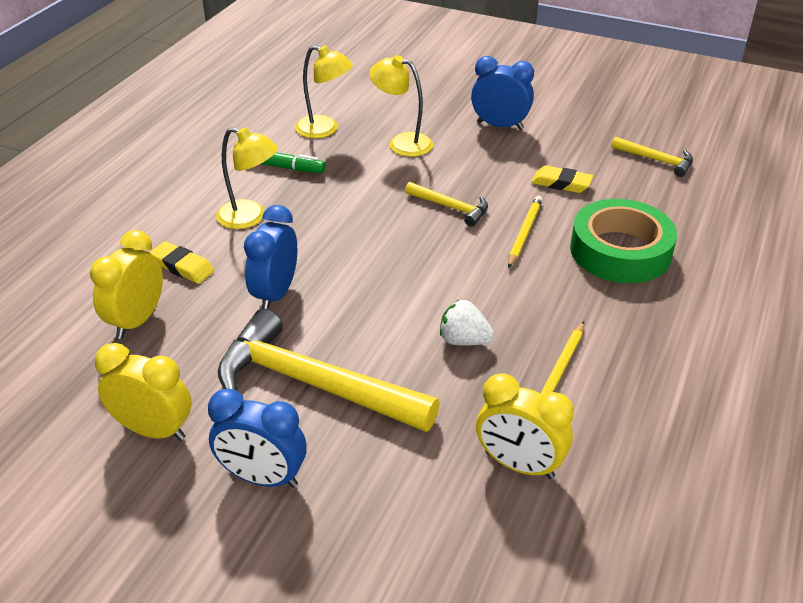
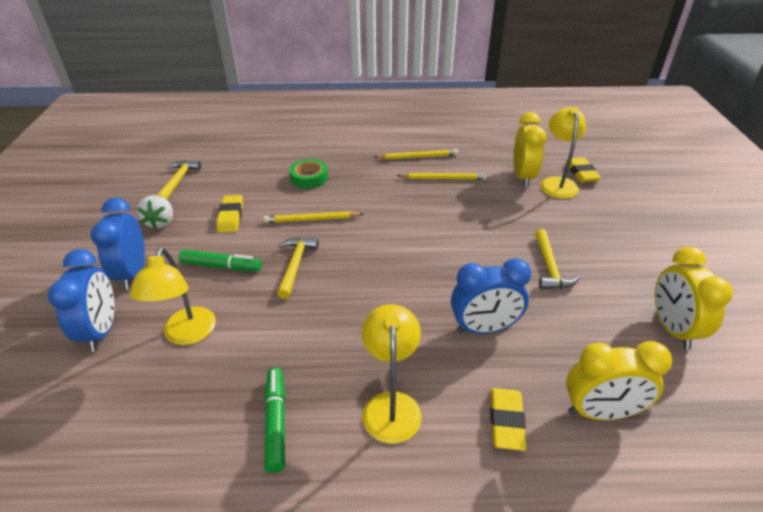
camera: 115 degrees left, 0 degrees up
(262, 477) = (637, 259): blue clock -> blue clock (101, 331)
(313, 384) = (550, 267): yellow hammer -> yellow hammer, size x0.48
(325, 130) = (170, 421): yellow lamp -> yellow lamp (557, 183)
(464, 340) = (449, 217): white strawberry -> white strawberry (161, 222)
(479, 168) = (221, 266): none -> green marker
(491, 553) = (581, 173): none -> yellow eraser
(620, 251) = (309, 178): green tape -> green tape, size x0.53
(636, 367) = (417, 157): none -> yellow pencil

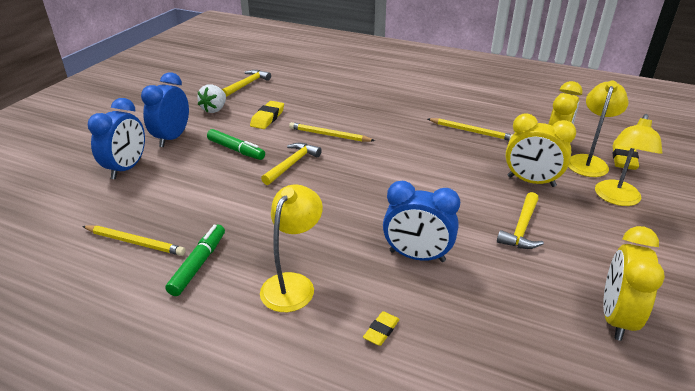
camera: 25 degrees right, 5 degrees down
(186, 335) = (179, 188): yellow lamp -> yellow lamp (616, 199)
(309, 178) = (350, 104): green tape -> none
(417, 157) = (460, 109): yellow pencil -> yellow pencil (135, 242)
(506, 421) = (381, 331): yellow eraser -> yellow eraser, size x0.63
(600, 412) = (477, 357): yellow clock -> yellow clock (531, 181)

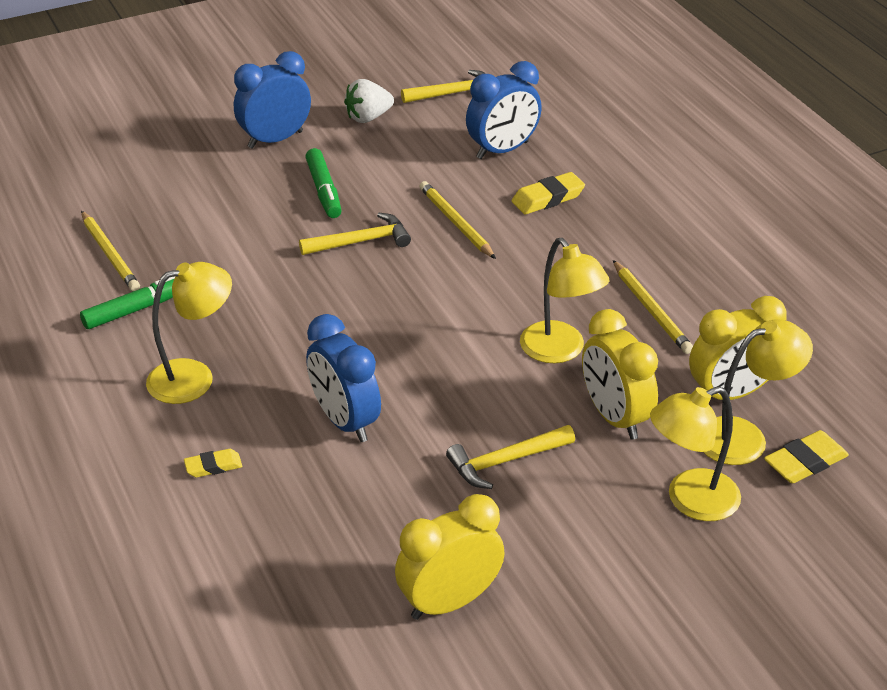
camera: 40 degrees right, 5 degrees up
(127, 168) = (189, 160): blue clock -> blue clock (502, 150)
(267, 118) = (414, 161): yellow eraser -> yellow eraser (548, 198)
(463, 166) = (560, 351): none -> yellow lamp

